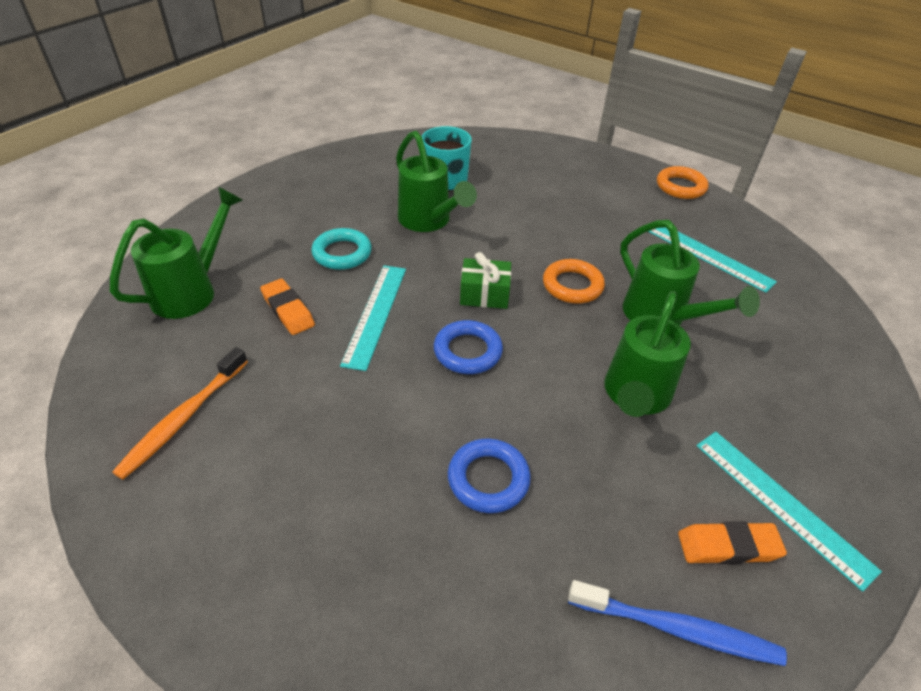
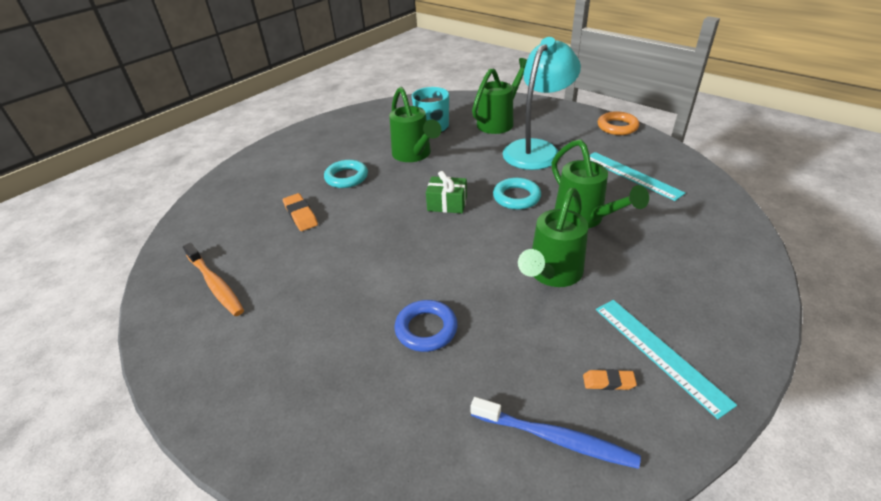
camera: 10 degrees right, 5 degrees down
(184, 418) = (215, 284): orange toothbrush -> orange toothbrush turned 75 degrees counterclockwise
(192, 290) = (237, 203): green watering can -> green watering can (499, 122)
(375, 314) = (363, 217): turquoise ruler -> none
(467, 351) = (427, 242): blue ring -> none
(572, 285) = (516, 197): orange ring -> turquoise ring
(586, 216) = (536, 149): none -> turquoise lamp
(728, 546) = (608, 382): orange eraser -> orange eraser, size x0.64

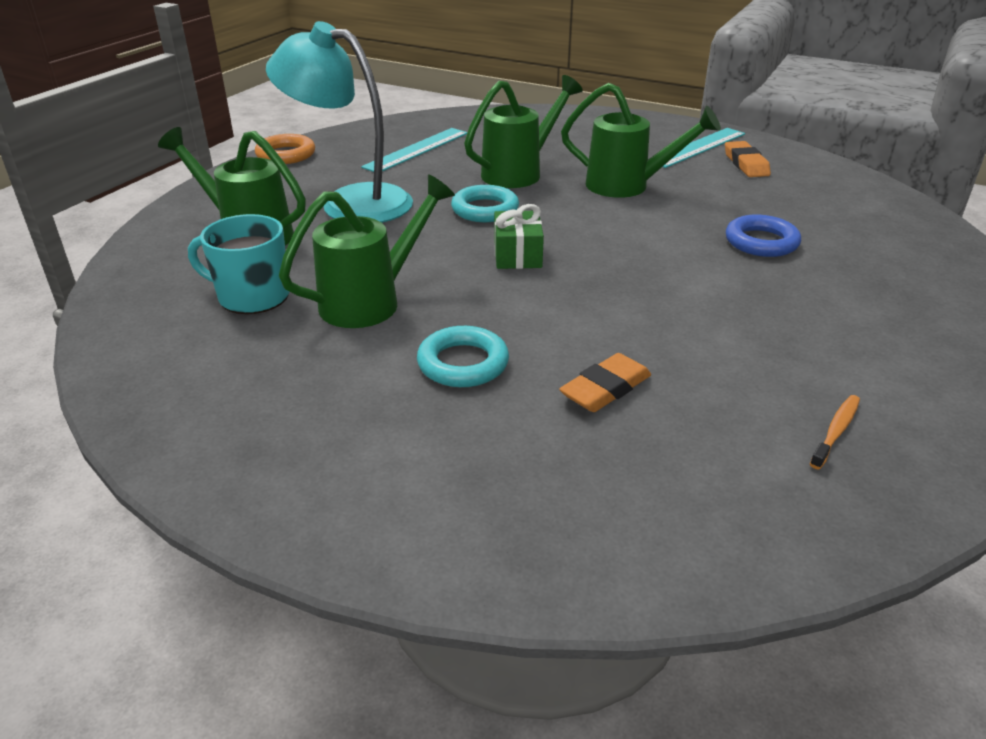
camera: 105 degrees left, 5 degrees down
(215, 284) = (836, 431): orange toothbrush -> orange toothbrush, size x0.58
(555, 438) = (819, 181): blue toothbrush -> none
(608, 382) = (746, 164): orange eraser -> orange eraser, size x1.57

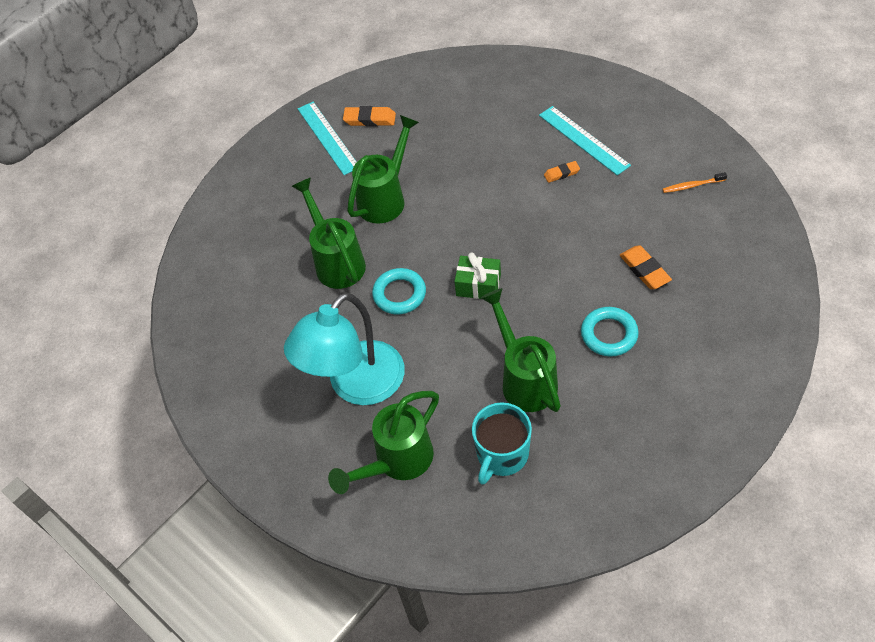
camera: 70 degrees left, 20 degrees up
(286, 155) = (229, 436): orange ring -> none
(417, 150) = (259, 328): turquoise ruler -> turquoise ruler (583, 140)
(759, 297) = (561, 173): none -> orange eraser
(761, 242) = (494, 150): blue ring -> none
(836, 431) = (692, 186): orange toothbrush -> orange toothbrush turned 60 degrees counterclockwise

